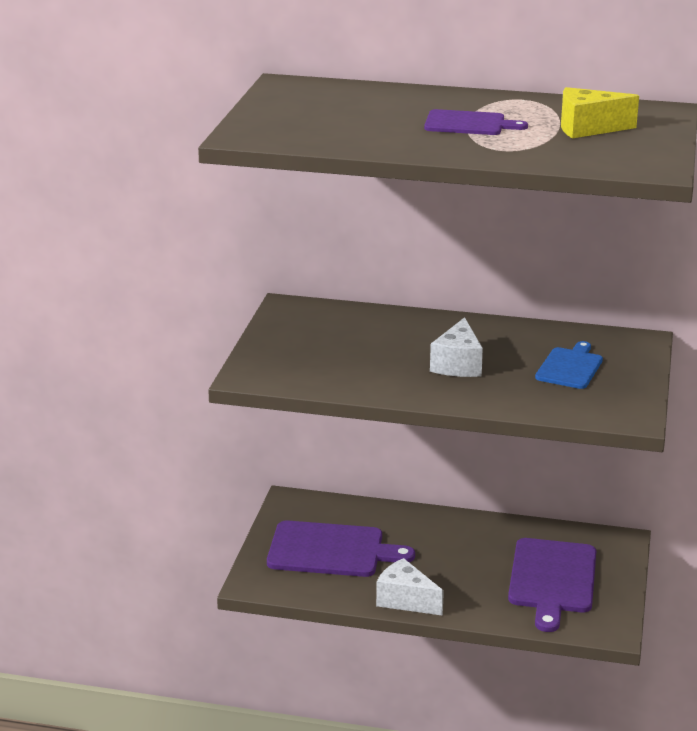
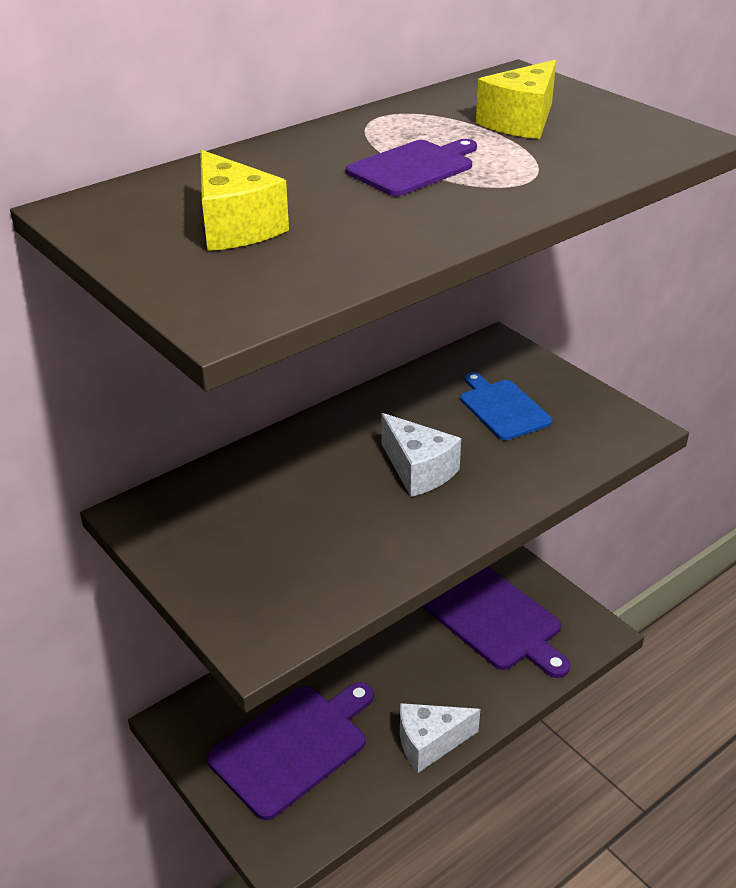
camera: 50 degrees left, 10 degrees up
(325, 113) = (235, 227): none -> yellow cheese

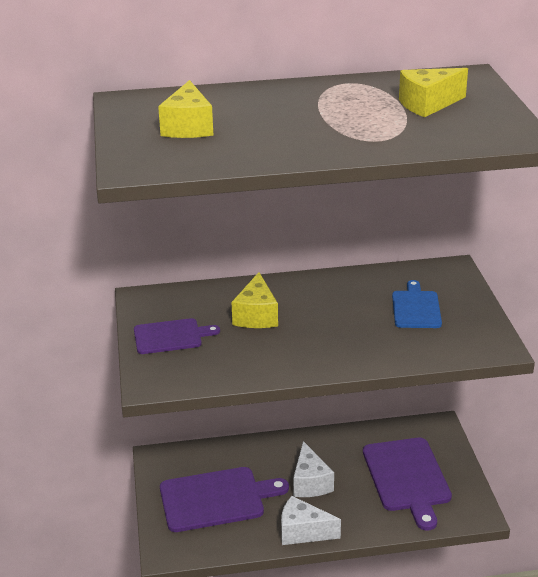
camera: 30 degrees right, 5 degrees down
(318, 485) = (256, 315): none -> yellow cheese
(413, 167) = (324, 117): purple cutting board -> purple cutting board (171, 336)
(418, 471) = (324, 327): white cheese -> white cheese (310, 483)

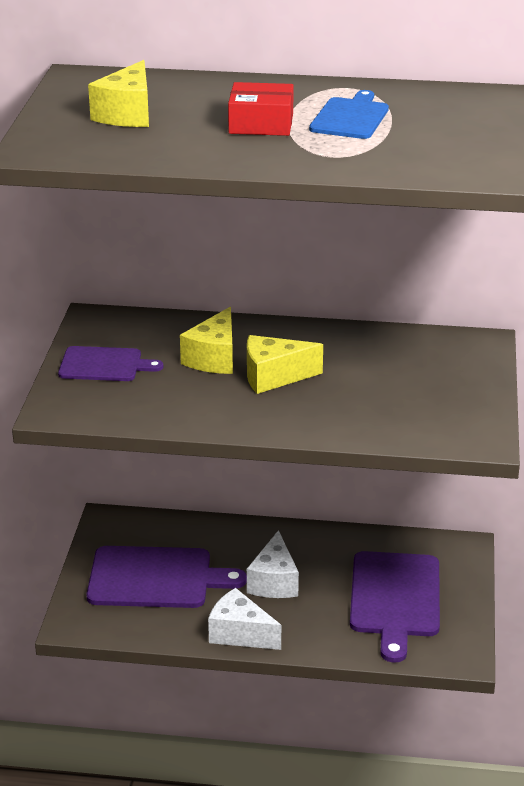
camera: 15 degrees right, 0 degrees up
(302, 121) = (261, 124): none -> red box
(416, 308) = (409, 380): blue cutting board -> blue cutting board (350, 117)
(427, 104) = (423, 123): yellow cheese -> yellow cheese (273, 377)

